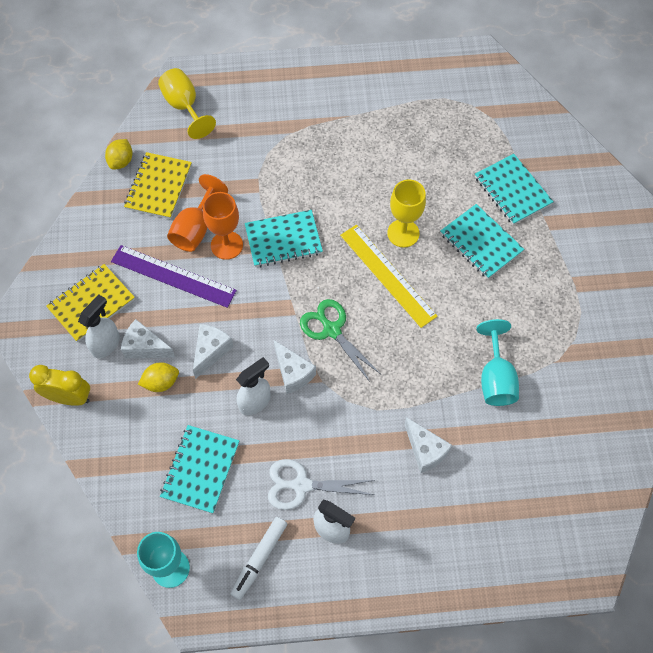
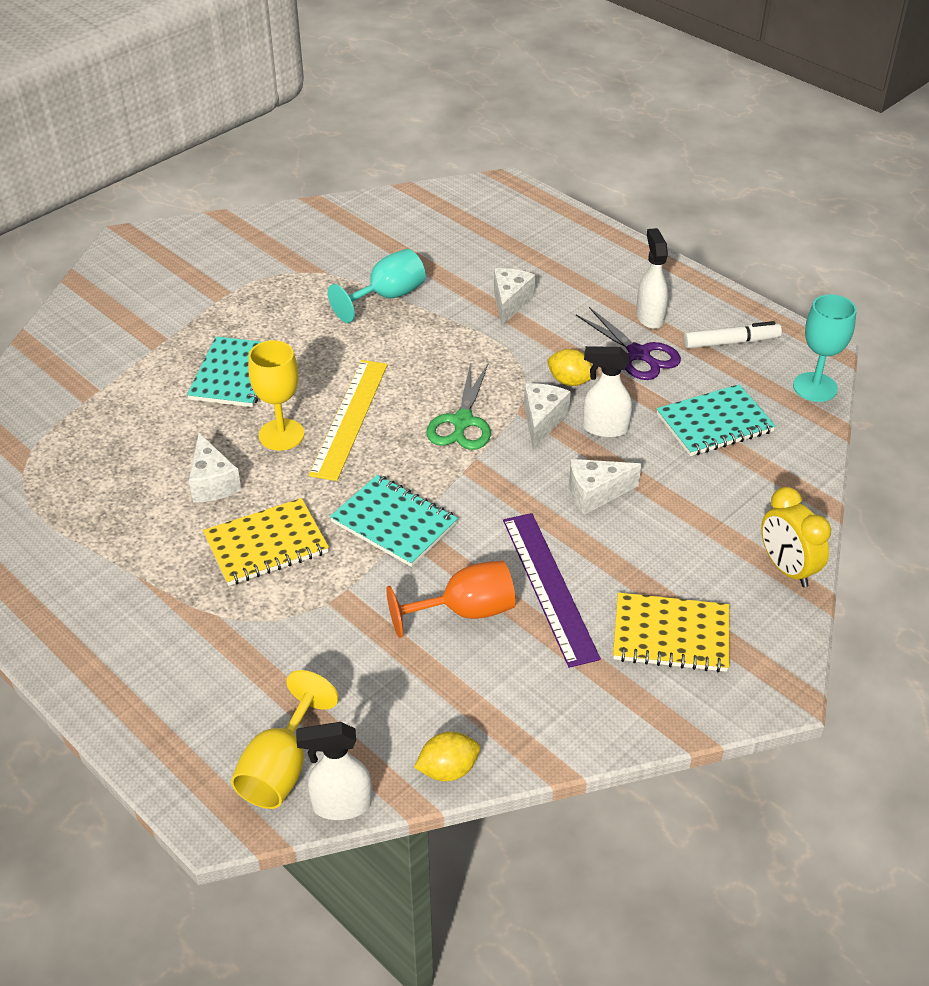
camera: 130 degrees left, 20 degrees down
(106, 344) = (696, 584): white spray bottle -> white spray bottle (341, 805)
(145, 347) = (657, 548): white cheese -> white cheese (213, 483)
(158, 187) = (445, 694): yellow notebook -> yellow notebook (266, 545)
(161, 382) = (676, 508): yellow lemon -> yellow lemon (569, 381)
(226, 245) = (455, 567): orange goblet -> none
(301, 485) = (639, 354): white scissors -> purple scissors
(512, 191) = (137, 384): turquoise notebook -> none

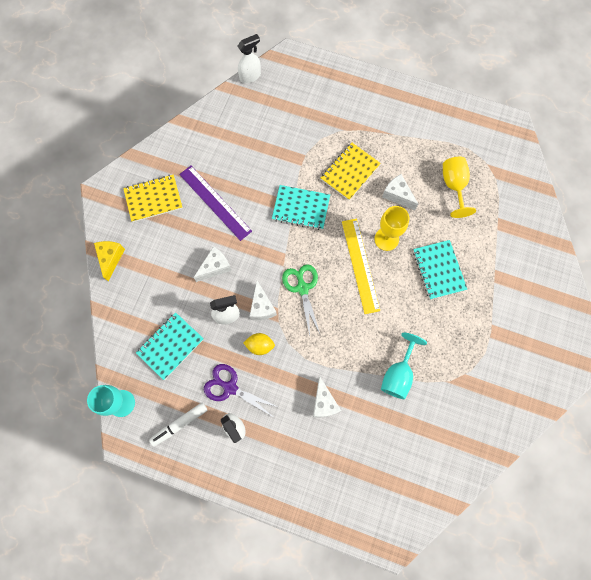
camera: 155 degrees right, 30 degrees up
(281, 768) = (280, 80): yellow goblet -> yellow goblet (454, 186)
(448, 770) = (219, 104): yellow lemon -> none
(465, 611) = (245, 174): orange goblet -> none
(787, 568) = (111, 258): yellow clock -> yellow cheese

